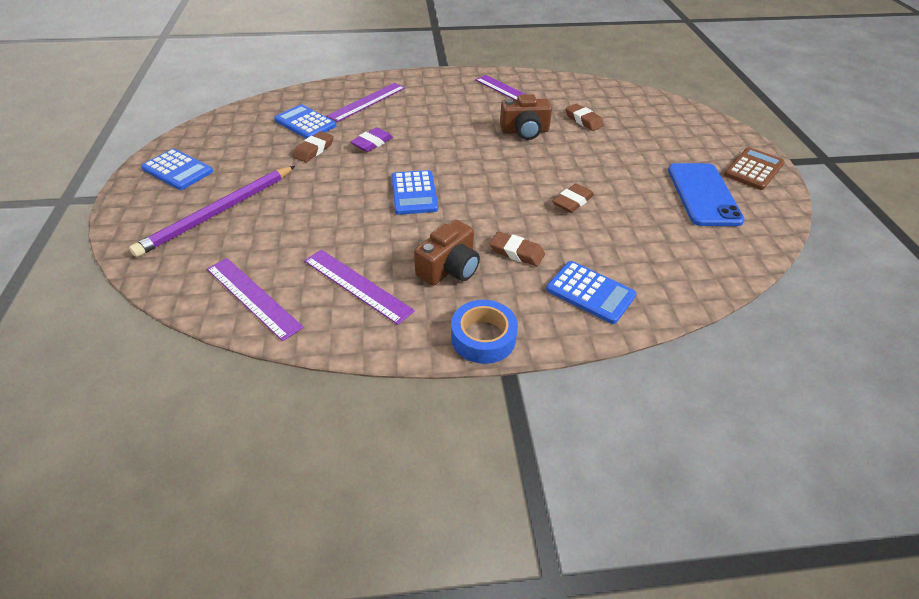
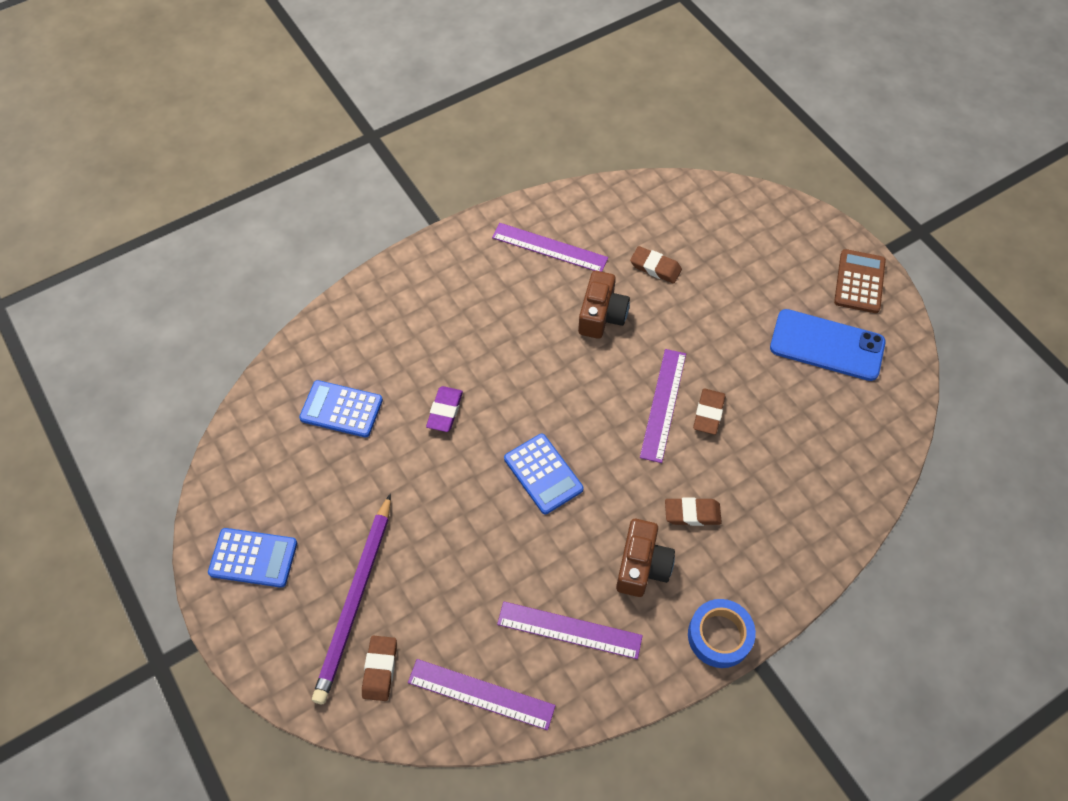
camera: 25 degrees left, 15 degrees up
(314, 150) = (386, 453): brown eraser -> brown eraser (380, 669)
(367, 102) = (388, 336): purple ruler -> purple ruler (663, 404)
(524, 131) = (601, 315): brown camera -> brown camera turned 45 degrees counterclockwise
(590, 292) = (783, 535): blue calculator -> none
(703, 194) = (827, 345): blue phone -> blue phone turned 45 degrees counterclockwise

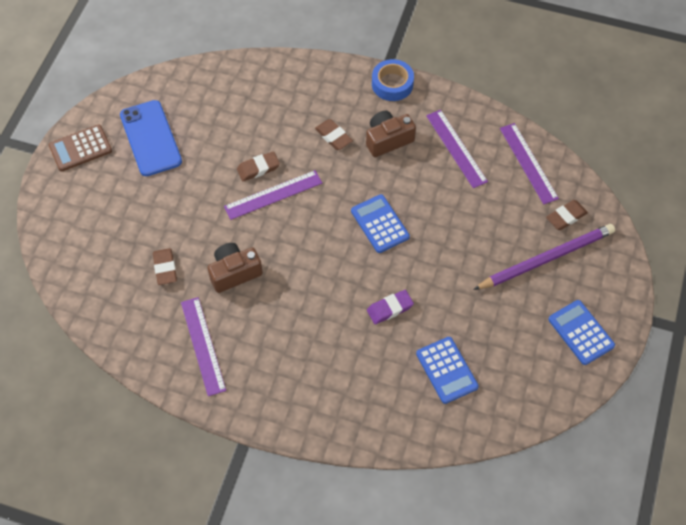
camera: 130 degrees left, 0 degrees up
(543, 474) = (380, 224): blue calculator -> blue calculator turned 45 degrees counterclockwise

